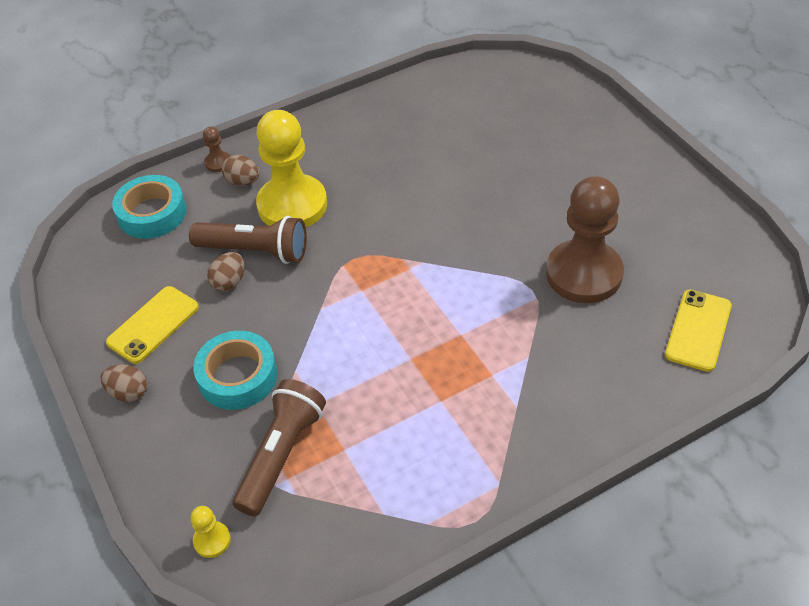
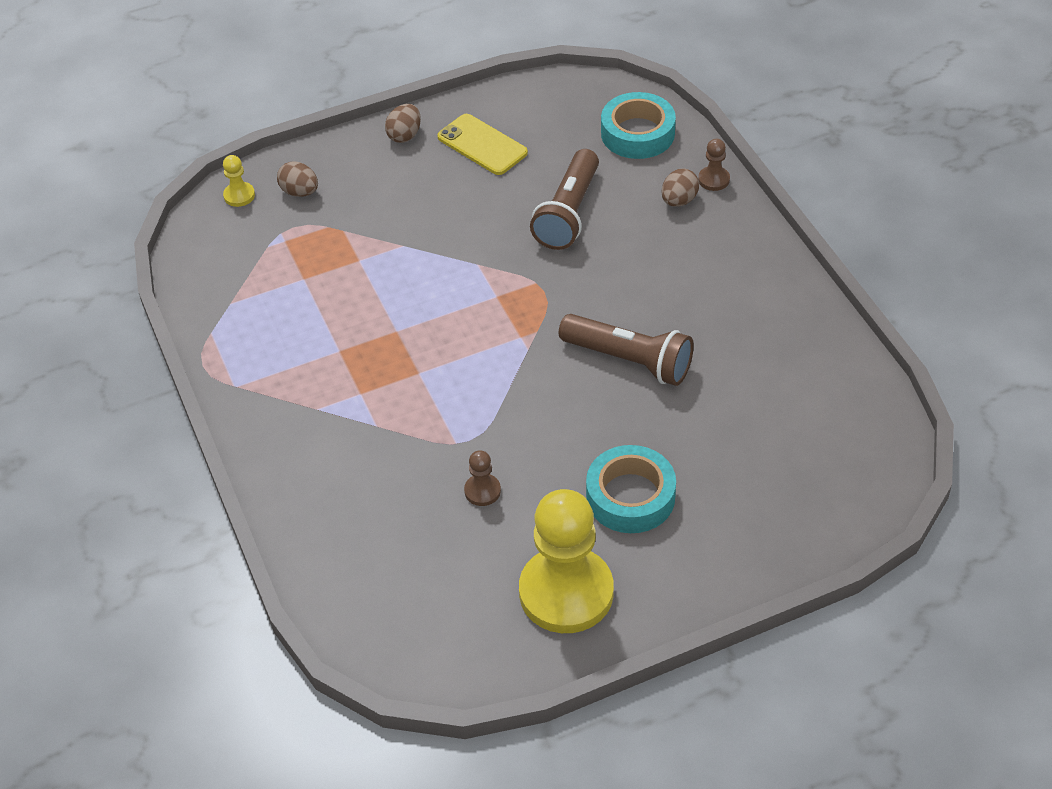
camera: 95 degrees right, 0 degrees up
(229, 282) = (527, 195): brown egg -> brown egg (300, 192)
(237, 376) = (405, 205): turquoise tape -> turquoise tape (630, 496)
(281, 455) = (309, 236): brown flashlight -> brown flashlight (629, 360)
(292, 205) = (635, 241): yellow pawn -> yellow pawn (566, 592)
(583, 274) = (482, 491): brown pawn -> brown pawn, size x0.41
(698, 330) = (376, 584): yellow phone -> none

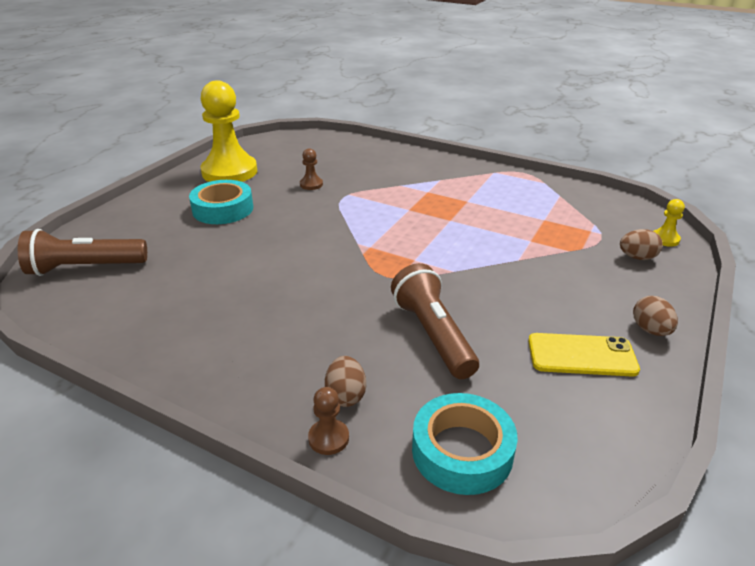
camera: 140 degrees right, 15 degrees down
(629, 360) = (280, 263): brown flashlight -> brown flashlight (85, 268)

